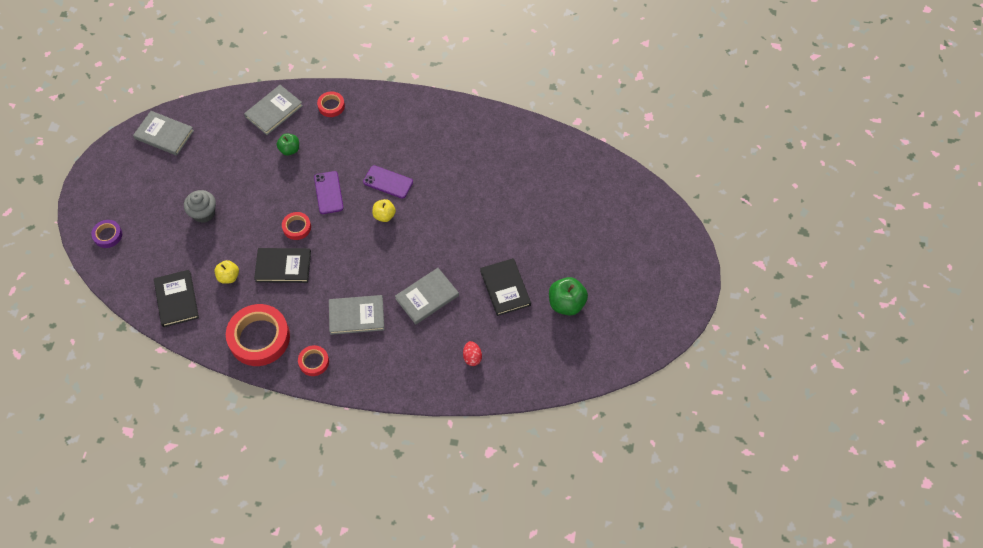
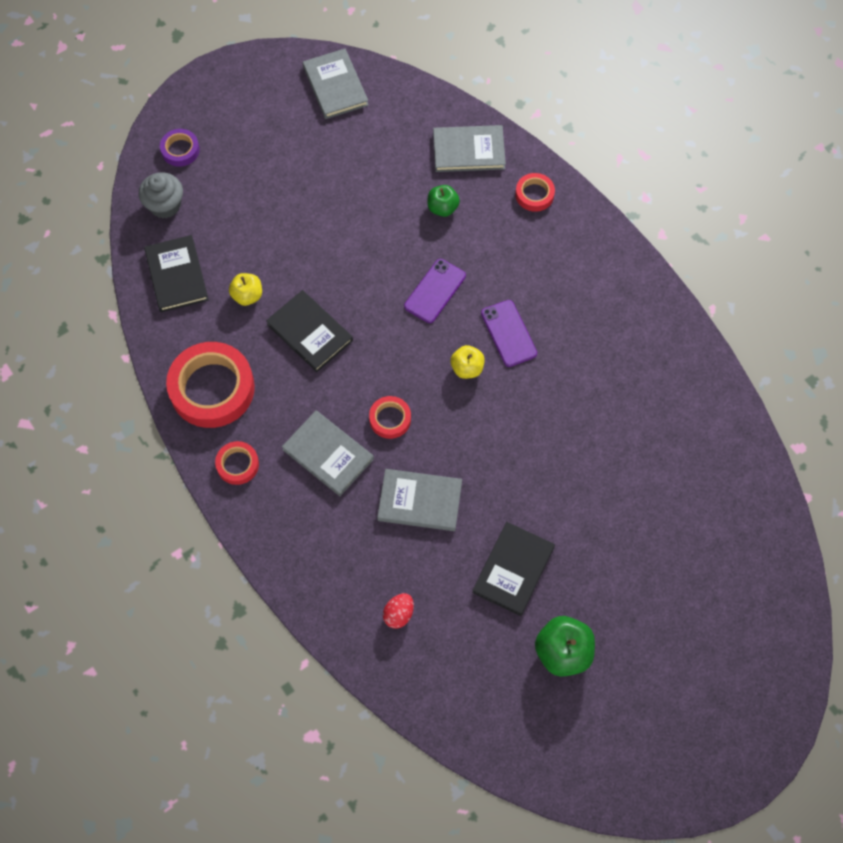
camera: 45 degrees right, 5 degrees up
(176, 299) = (176, 275): black book -> black book turned 45 degrees counterclockwise
(204, 213) = (290, 205): grey cupcake -> grey cupcake (165, 205)
(297, 227) = (365, 301): red tape -> red tape (390, 419)

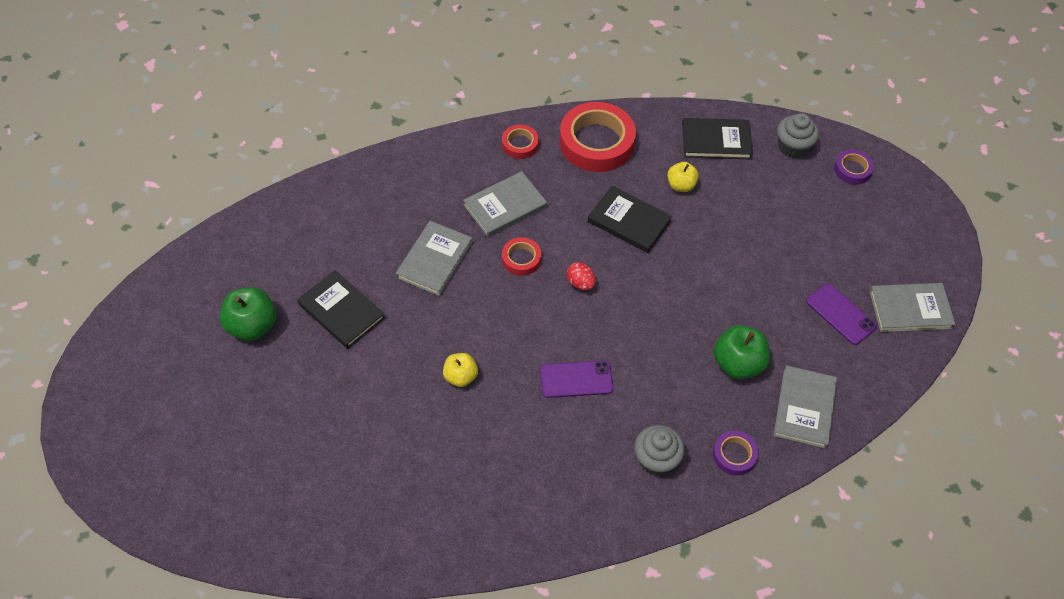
camera: 105 degrees right, 10 degrees down
(310, 332) = (629, 221): black book -> black book turned 60 degrees clockwise
(398, 614) = (343, 219): red egg -> red egg (580, 283)
(435, 291) = (643, 330): purple phone -> purple phone (840, 314)
(442, 208) = (737, 364): green apple -> green apple, size x1.60
(467, 368) = (550, 333): yellow apple -> yellow apple (460, 376)
(534, 194) = (734, 455): red tape -> purple tape
(563, 252) = (656, 460): none -> grey cupcake

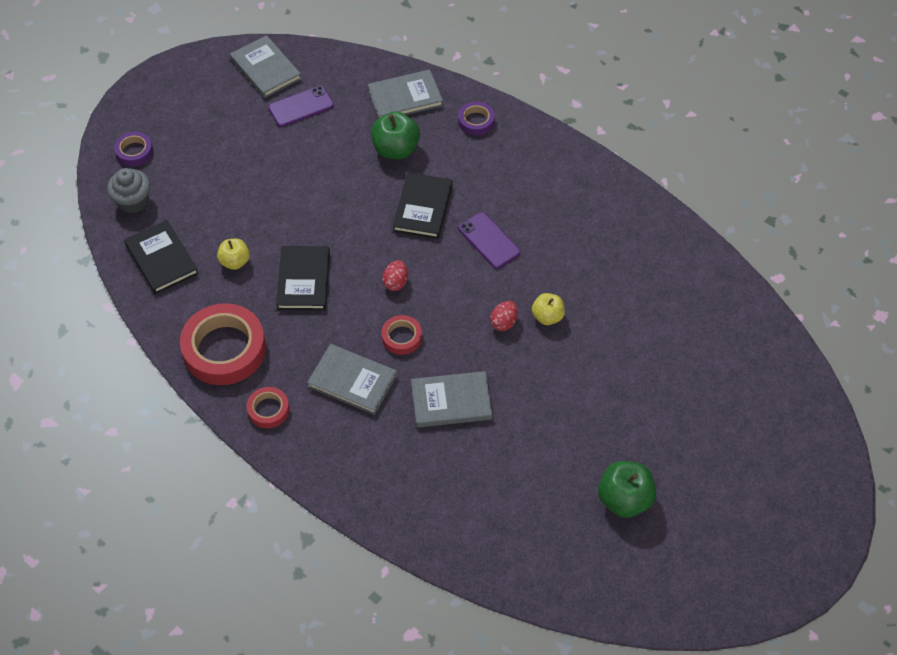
camera: 120 degrees left, 0 degrees up
(341, 311) = (556, 439): black book -> black book (423, 208)
(480, 340) = (504, 322): none -> red egg
(656, 460) = (517, 162): grey cupcake -> none
(840, 314) = (301, 107): purple phone -> purple phone turned 45 degrees clockwise

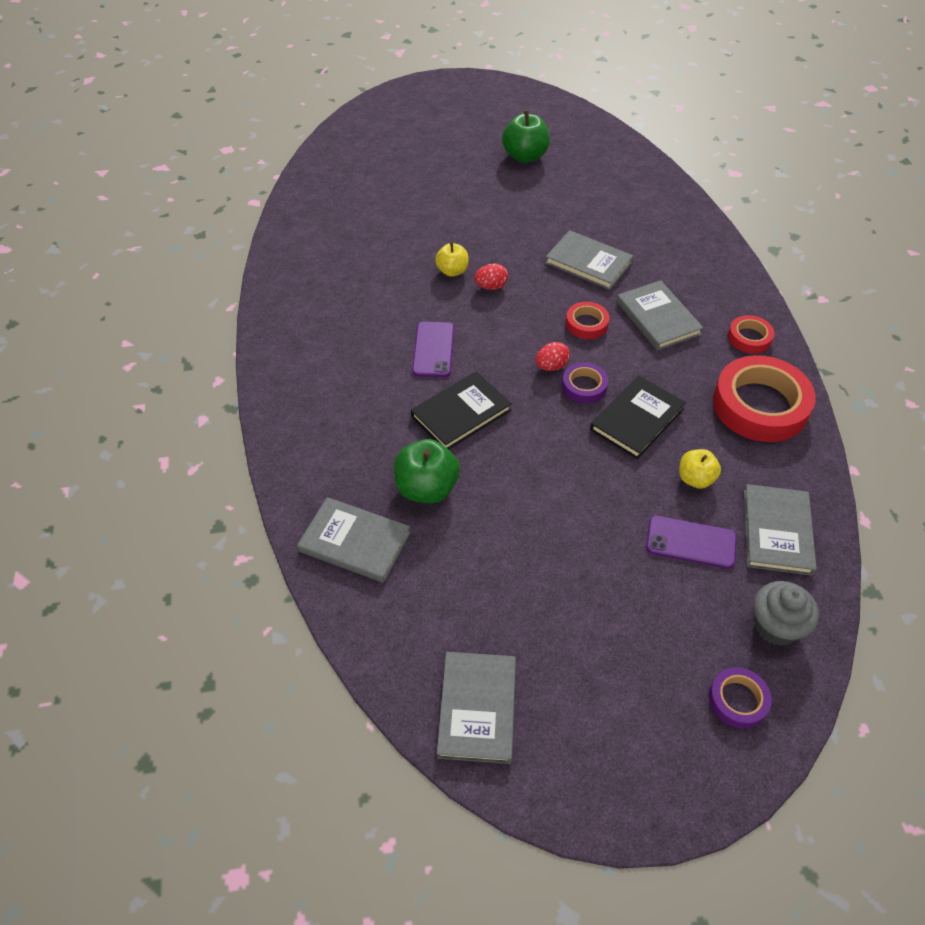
camera: 140 degrees left, 5 degrees down
(161, 259) = (777, 531): black book -> grey book
(301, 107) = (480, 615): purple phone -> purple phone (691, 542)
(476, 121) = (315, 463): purple tape -> purple tape (584, 386)

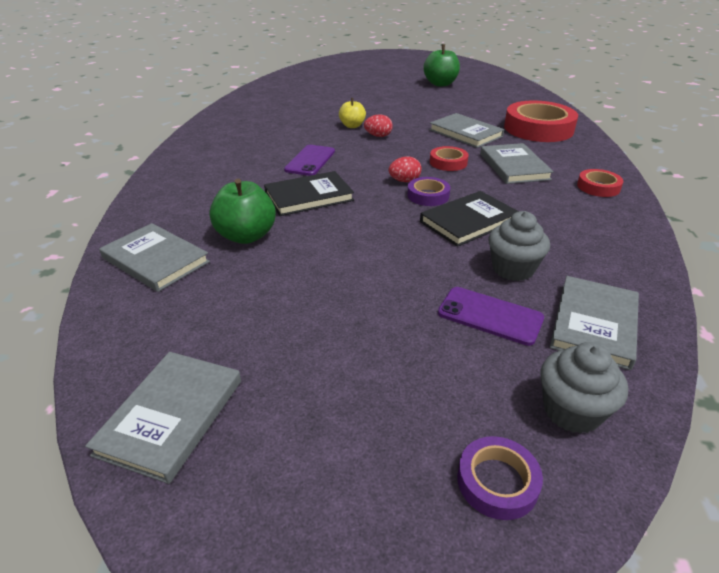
camera: 15 degrees right, 15 degrees down
(695, 479) = (513, 269): yellow apple -> grey cupcake
(760, 405) = (598, 229): red tape -> red tape (538, 128)

